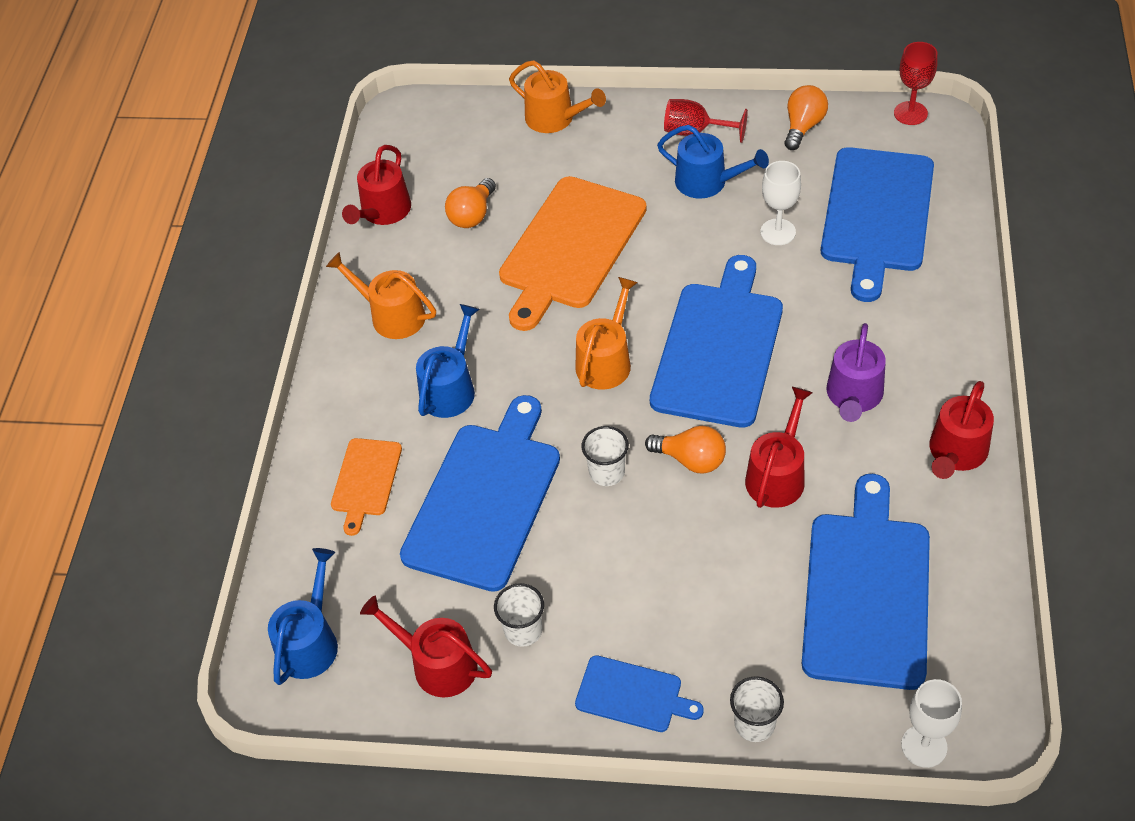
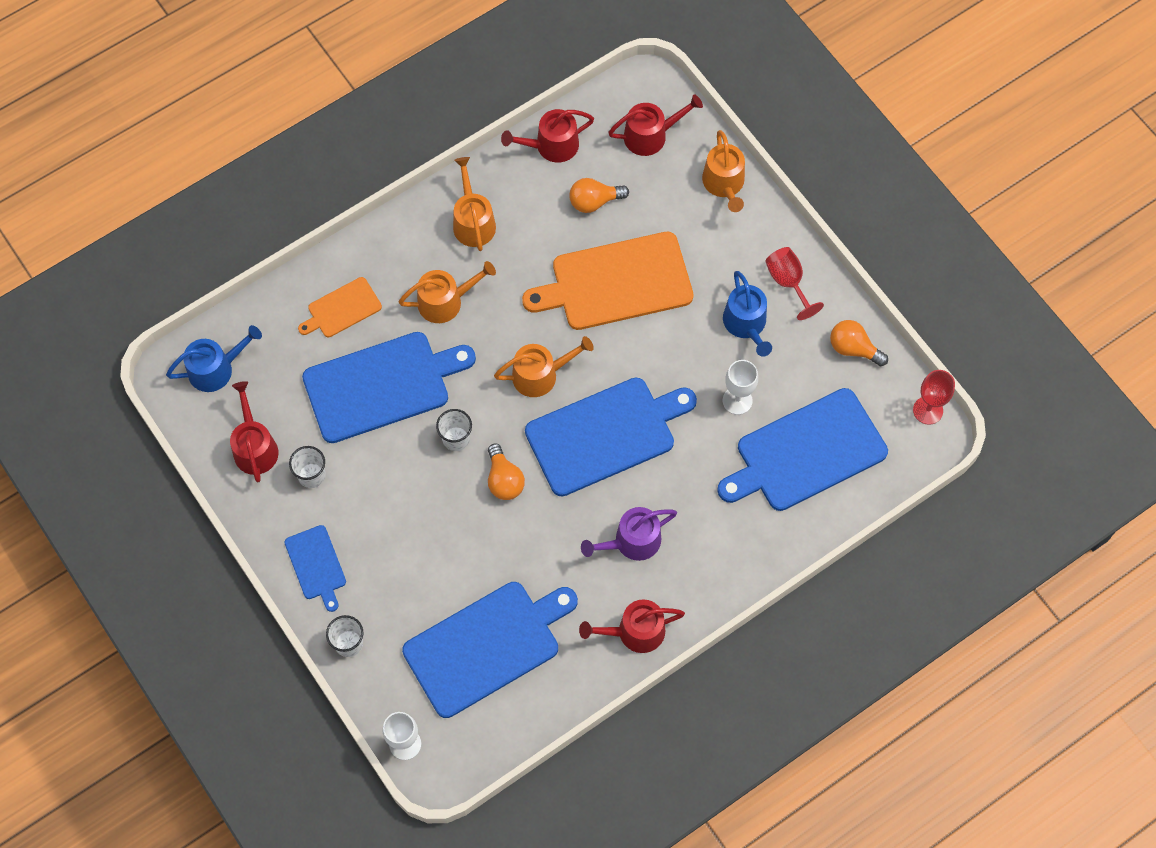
camera: 45 degrees right, 15 degrees up
(450, 388) = (445, 301): blue watering can -> orange watering can
(777, 475) = (532, 538): red watering can -> red watering can (650, 135)
(803, 126) = (853, 348): orange light bulb -> orange light bulb turned 135 degrees counterclockwise

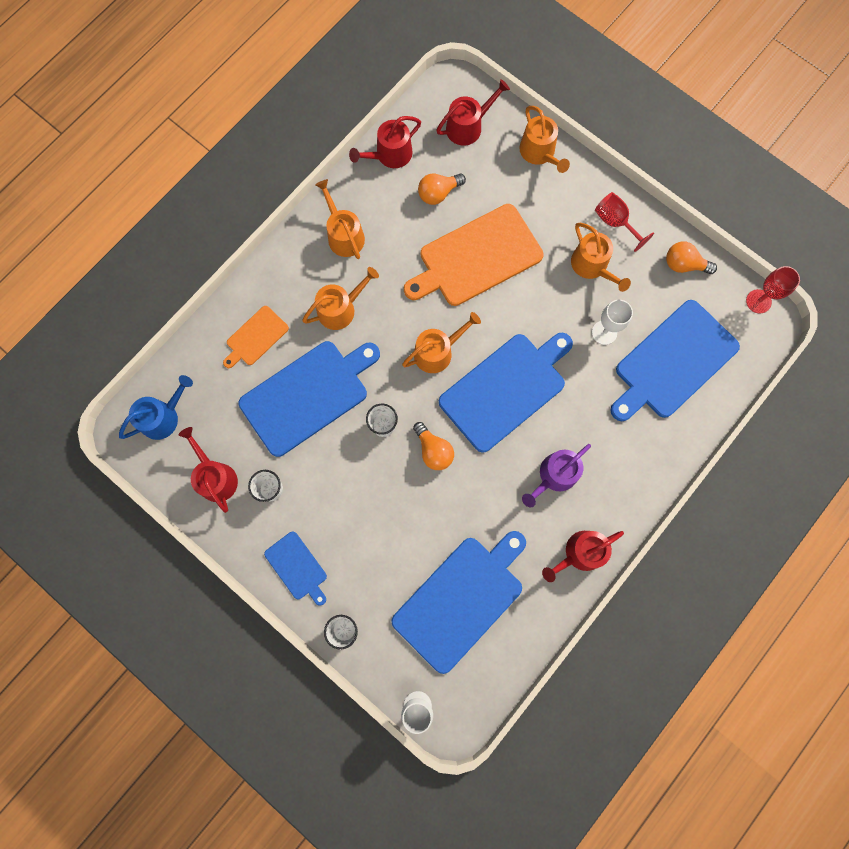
camera: 15 degrees left, 10 degrees up
(746, 324) = (592, 266): blue watering can -> orange watering can

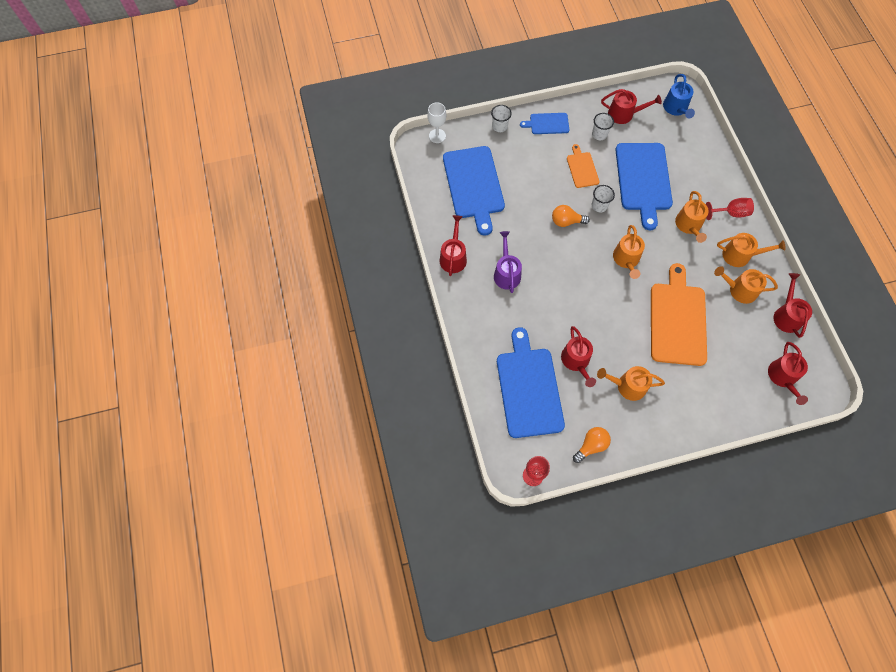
camera: 125 degrees right, 10 degrees down
(256, 337) = (697, 174): orange cutting board -> orange cutting board (582, 168)
(438, 193) = (739, 327): orange light bulb -> none
(505, 389) = (577, 281): blue cutting board -> none
(539, 153) = (735, 410): orange watering can -> orange watering can (739, 290)
(604, 332) = (576, 361): white goblet -> red watering can
(615, 222) = (651, 423): red goblet -> red goblet (731, 213)

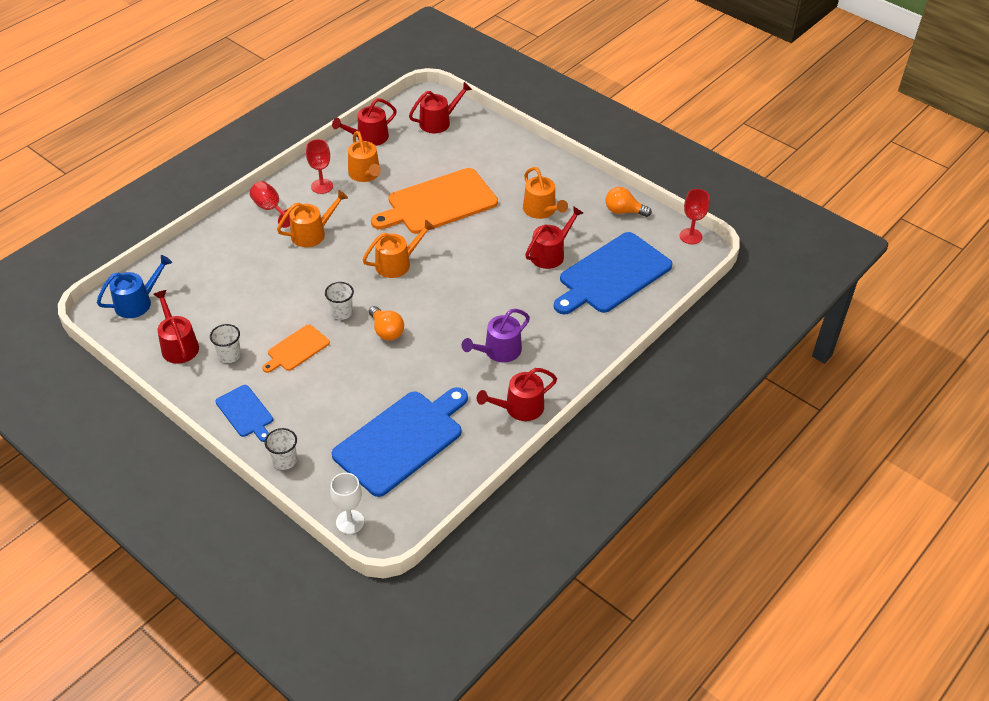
camera: 125 degrees left, 20 degrees down
(643, 180) = (274, 290): blue cutting board -> none
(740, 255) = (322, 186): orange watering can -> red goblet

